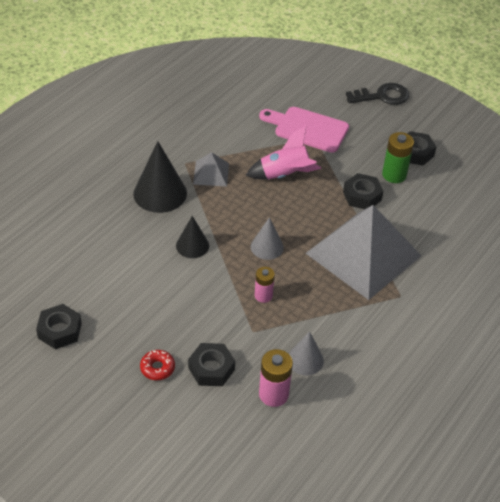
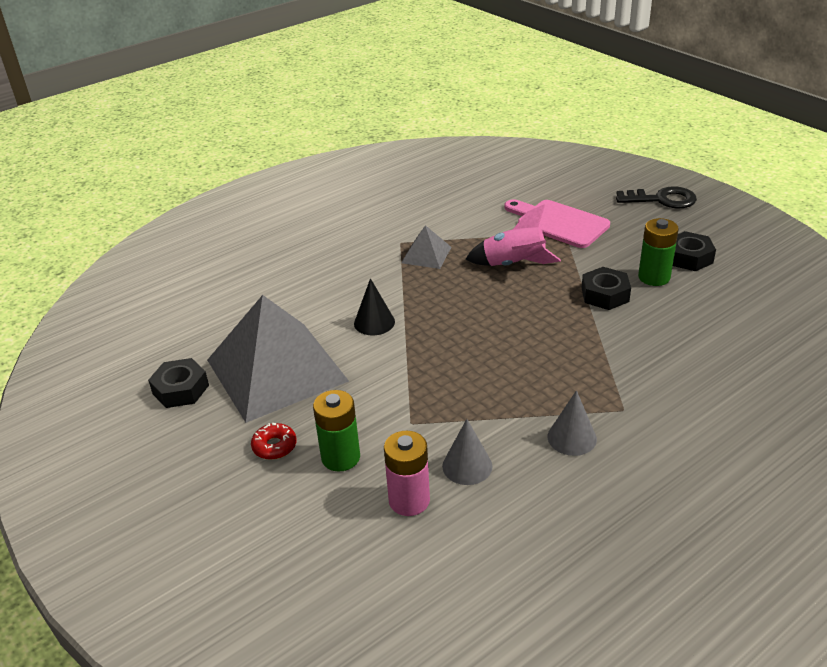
camera: 20 degrees right, 10 degrees down
(160, 193) = (359, 268): black cone -> none
(211, 369) = (340, 457): black nut -> green battery
(263, 295) = (440, 385): pink battery -> none
(267, 247) = (464, 334): grey cone -> grey cone (572, 438)
(363, 254) = (586, 356): grey pyramid -> grey pyramid (276, 370)

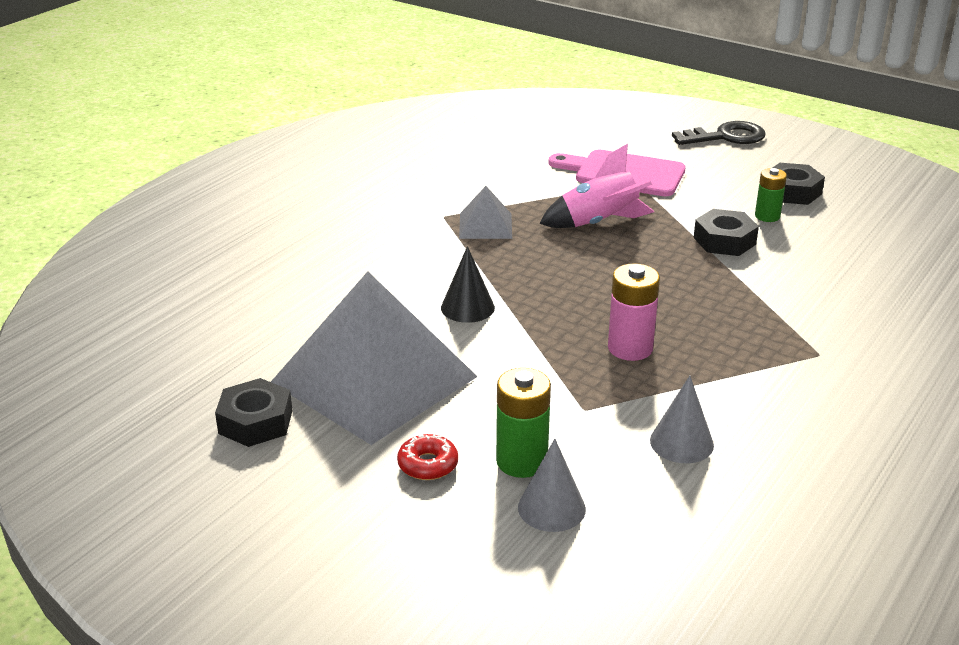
camera: 20 degrees left, 5 degrees down
(409, 500) = (636, 492): pink battery -> pink battery (630, 348)
(572, 438) = (781, 392): grey cone -> grey cone (551, 508)
(654, 277) = (767, 216): green battery -> green battery, size x0.66

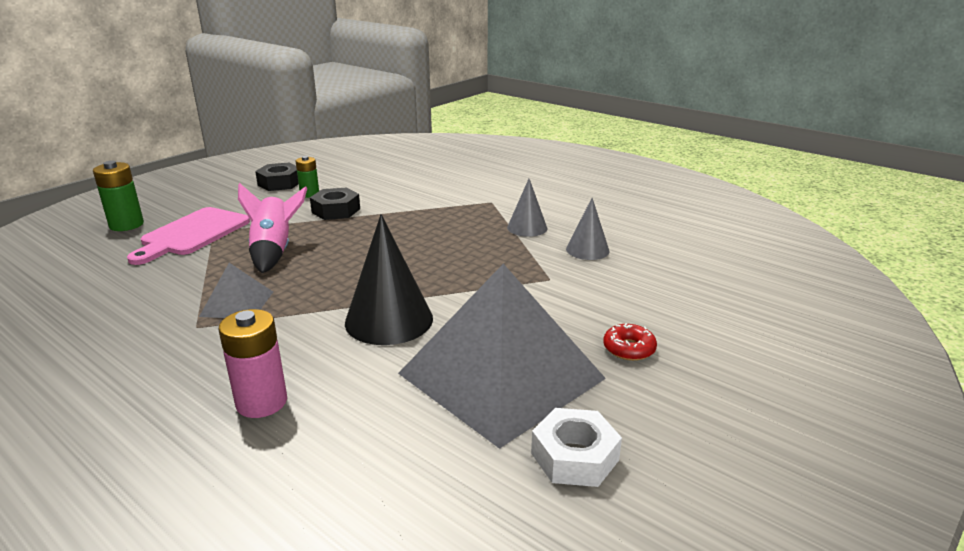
camera: 85 degrees left, 5 degrees down
(255, 422) = (574, 456): black nut -> white nut
(467, 307) = (389, 320): black cone -> black cone, size x1.68
(521, 461) = (617, 307): green battery -> green battery (126, 225)
(551, 508) = (668, 299): grey cone -> grey cone (527, 228)
(630, 348) = (473, 256): pink battery -> pink battery (261, 402)
(725, 137) = (168, 192): black key -> none

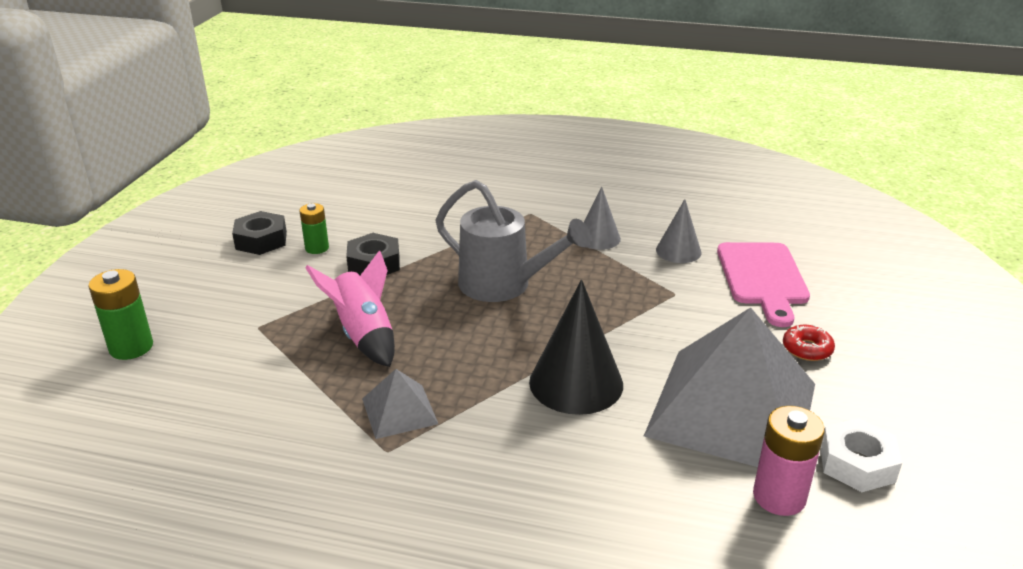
camera: 25 degrees left, 5 degrees up
(192, 234) = (236, 338): pink cutting board -> pink cutting board (763, 278)
(261, 402) = (553, 508): pink battery -> pink battery (779, 497)
(413, 243) = (504, 286): none -> grey watering can

